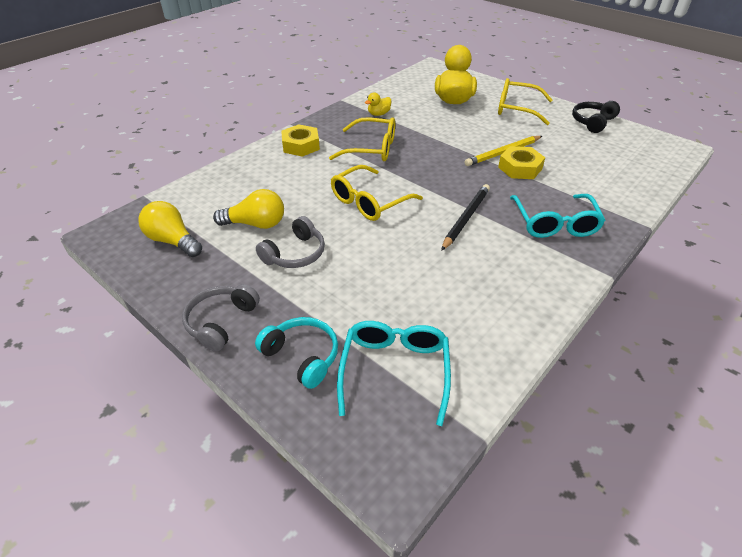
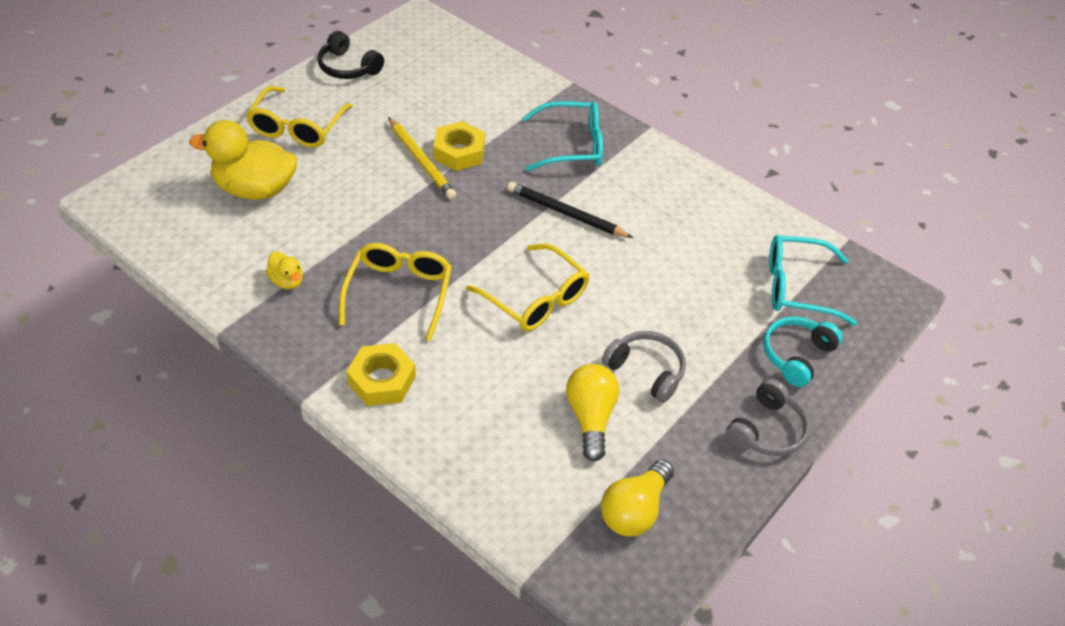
camera: 95 degrees left, 5 degrees up
(221, 322) = (766, 430): grey headphones -> grey headphones turned 75 degrees counterclockwise

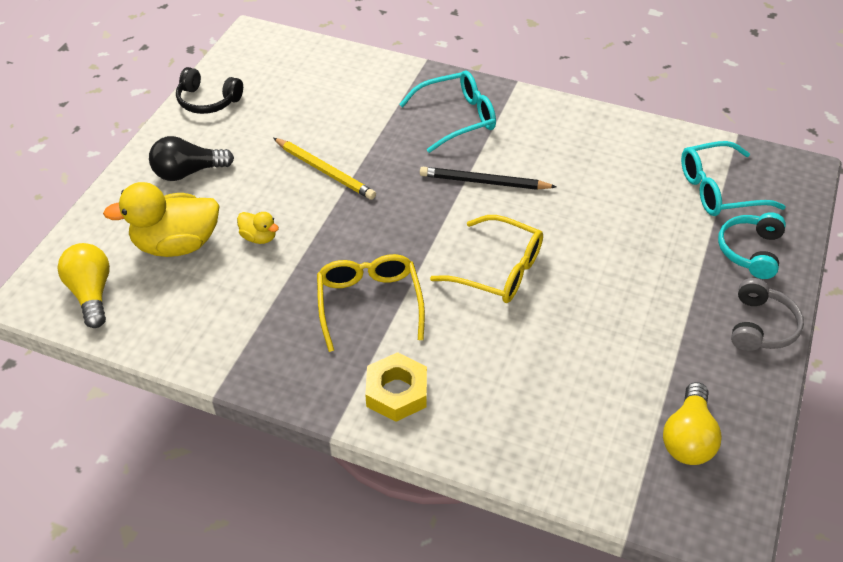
camera: 15 degrees left, 0 degrees up
(287, 281) = (255, 325): yellow duck -> yellow duck (259, 237)
(297, 127) = (188, 172): yellow glasses -> black light bulb
(459, 152) = (356, 153): yellow nut -> none
(590, 417) = (605, 365): yellow light bulb -> yellow light bulb (91, 293)
(646, 371) = (630, 306): grey headphones -> none

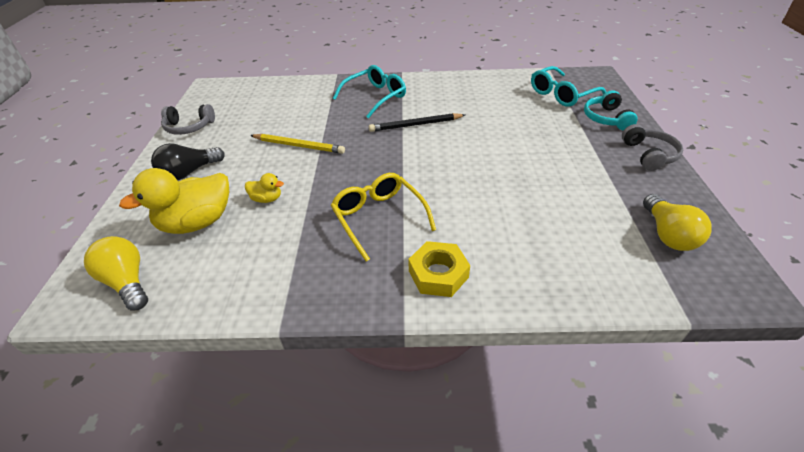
camera: 20 degrees left, 5 degrees down
(208, 101) = (189, 127): black headphones -> grey headphones
(498, 270) = (459, 170): yellow glasses -> none

